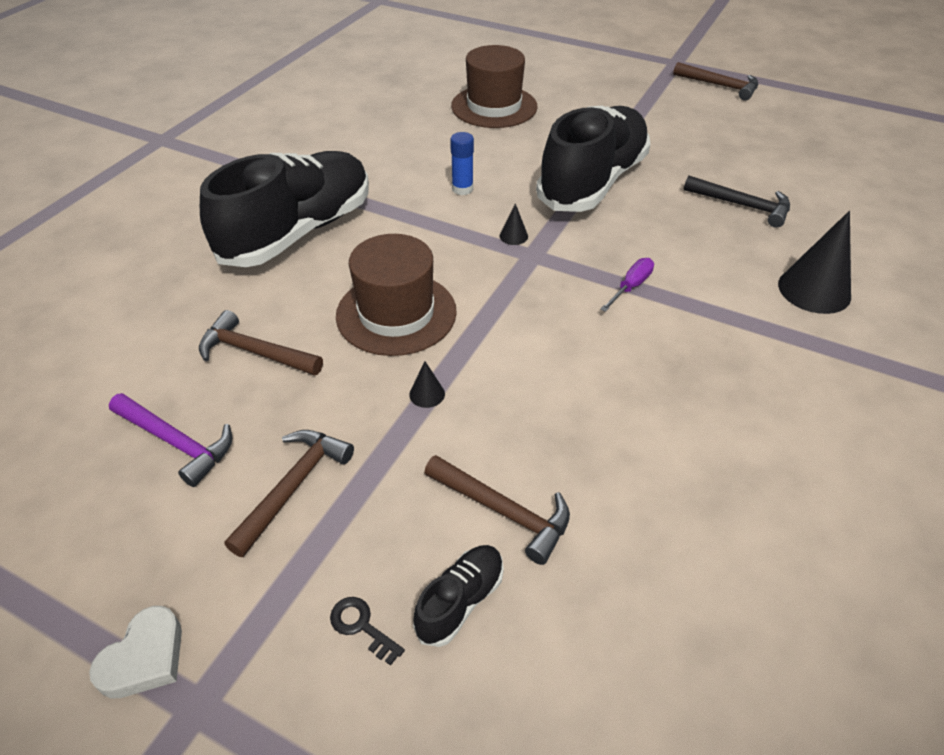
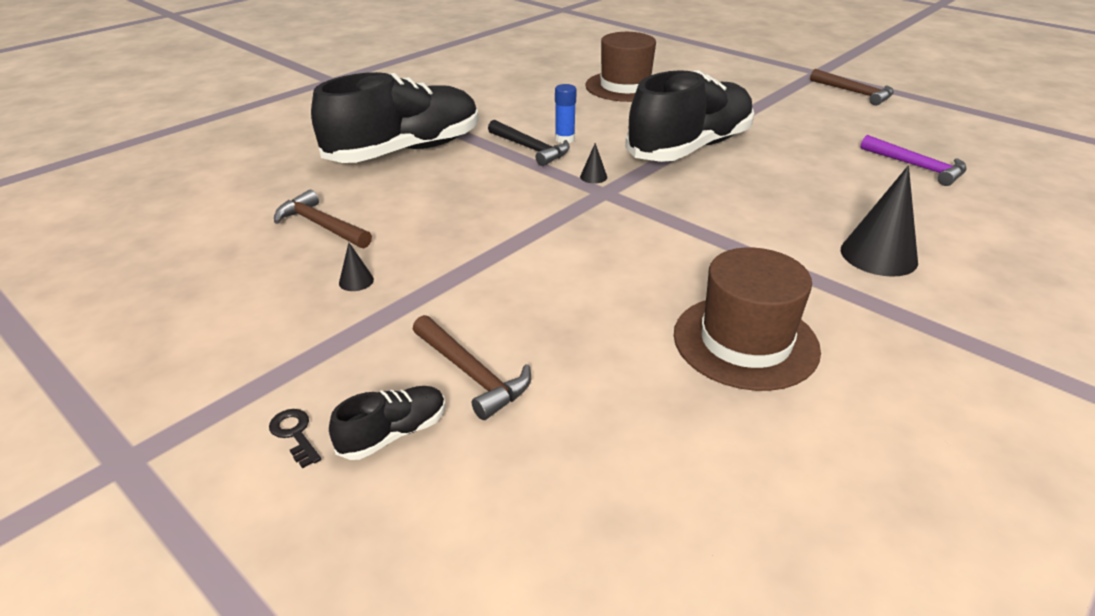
camera: 15 degrees right, 10 degrees down
(145, 658) = (104, 418): white heart -> none
(176, 442) = (221, 275): purple hammer -> purple hammer (916, 166)
(293, 487) = (296, 322): brown hammer -> none
(396, 313) = (456, 216): brown hat -> brown hat (745, 342)
(427, 394) = (451, 276): black cone -> black cone (356, 281)
(631, 286) = (687, 227): purple screwdriver -> none
(742, 205) = (832, 181): black hammer -> black hammer (530, 149)

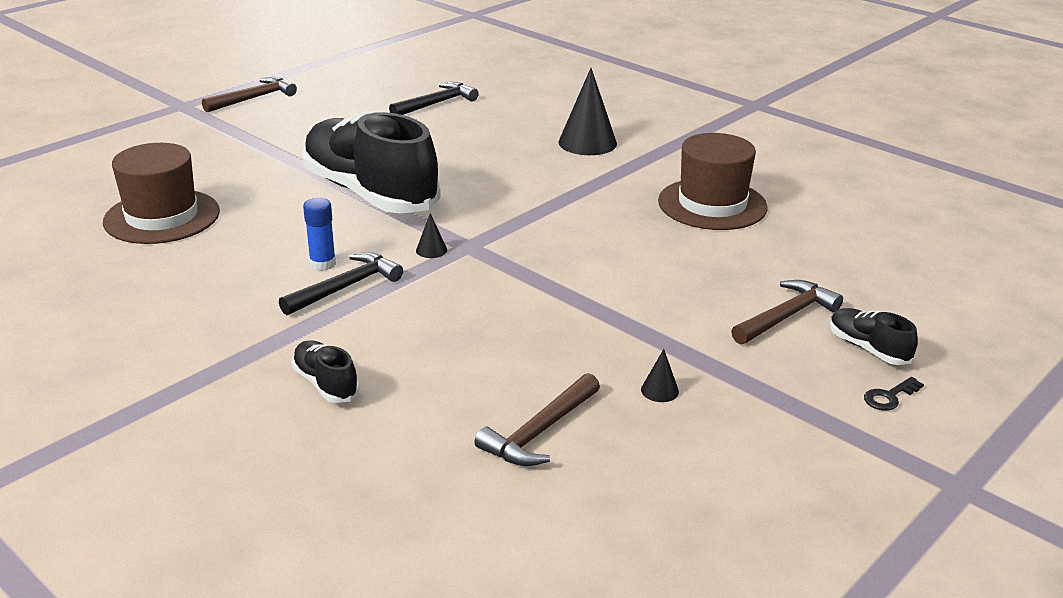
camera: 90 degrees left, 5 degrees down
(405, 151) = (326, 384): black shoe -> black shoe, size x0.41
(916, 166) = (436, 103): purple hammer -> black hammer

